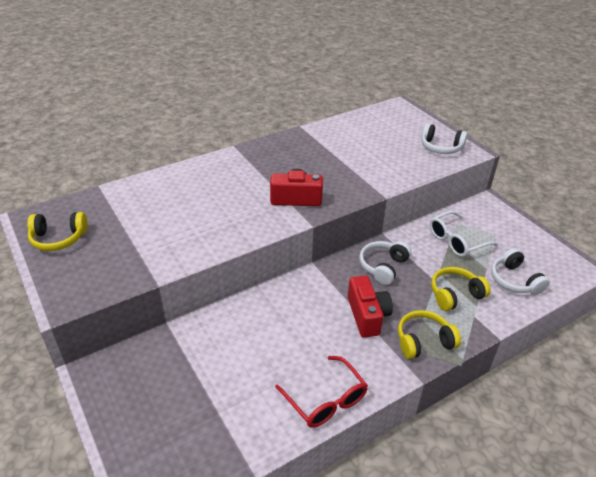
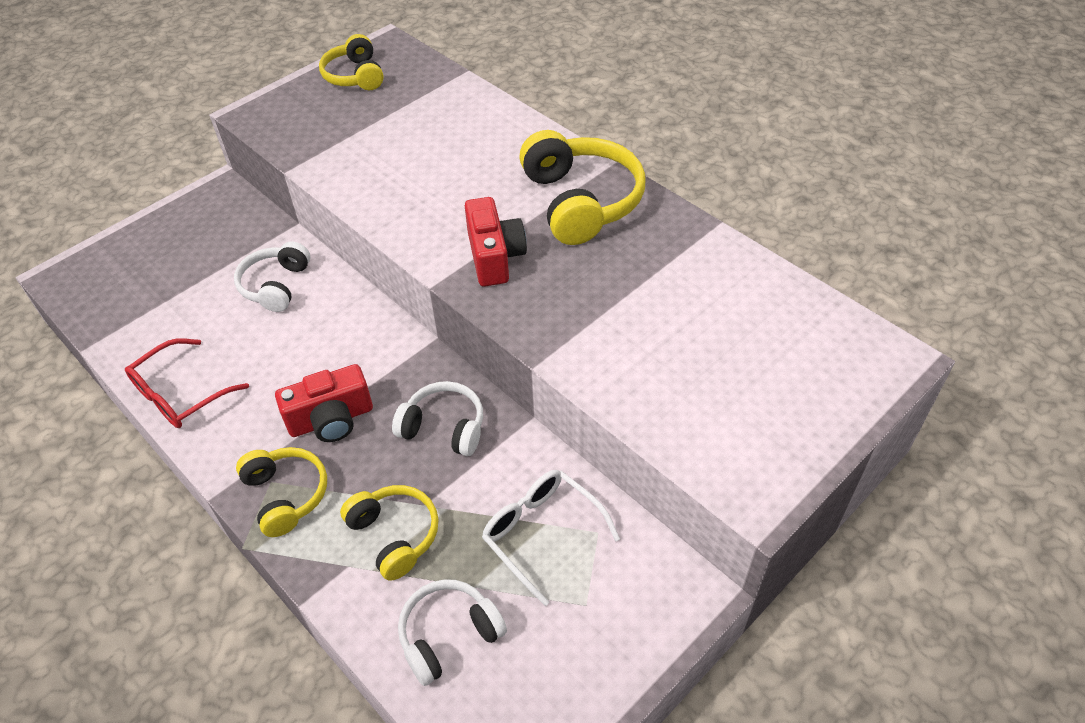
camera: 80 degrees right, 10 degrees up
(263, 163) = (580, 202): none -> yellow headphones
(441, 147) = (746, 440): white headphones -> white headphones (276, 285)

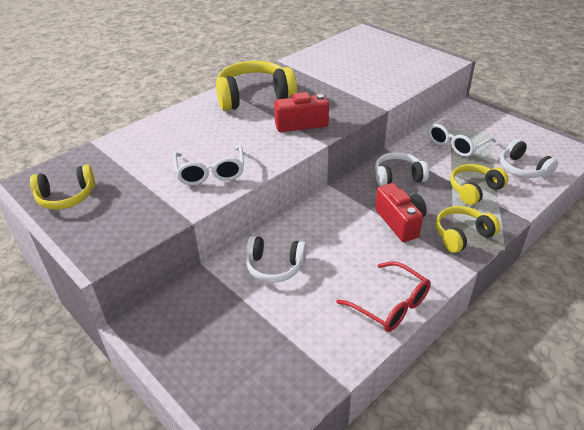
camera: 90 degrees left, 10 degrees down
(379, 176) = (210, 172): none -> white glasses
(444, 428) = (398, 177): white headphones -> white headphones turned 60 degrees clockwise

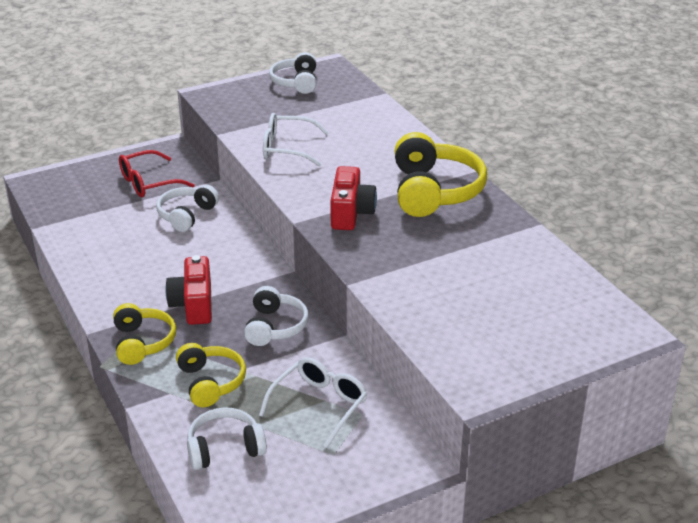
camera: 105 degrees right, 5 degrees down
(66, 197) = (296, 82): yellow headphones -> white headphones
(391, 305) = (91, 268): red glasses -> red glasses (148, 183)
(400, 222) = (193, 305): red camera -> red camera turned 90 degrees clockwise
(456, 144) = (319, 405): white glasses -> white glasses turned 60 degrees clockwise

